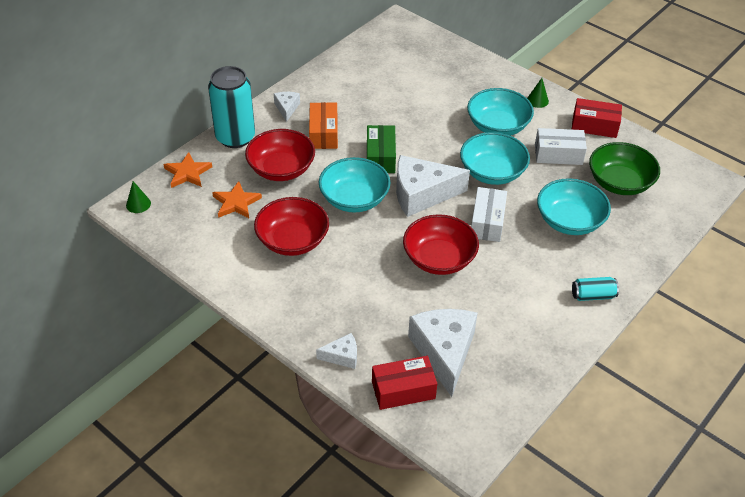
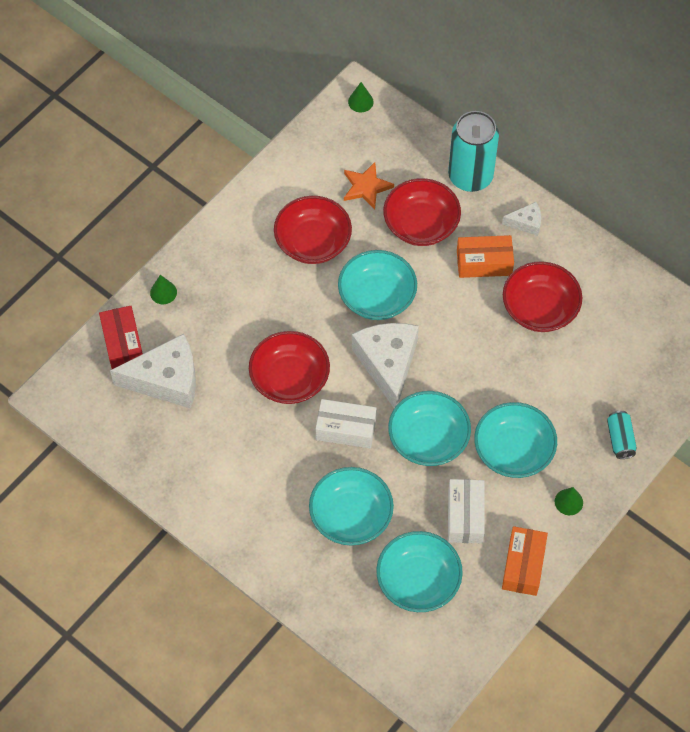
camera: 90 degrees right, 15 degrees up
(187, 173) = (409, 138): orange star -> none
(342, 356) = (163, 292): white cheese -> green cone
(369, 105) = (539, 309): none -> red bowl
(380, 157) = (447, 322): green box -> none
(593, 295) = (239, 527): turquoise can -> turquoise can (620, 439)
(594, 126) = (523, 566): red box -> orange box
(619, 183) = (418, 581): green bowl -> turquoise bowl

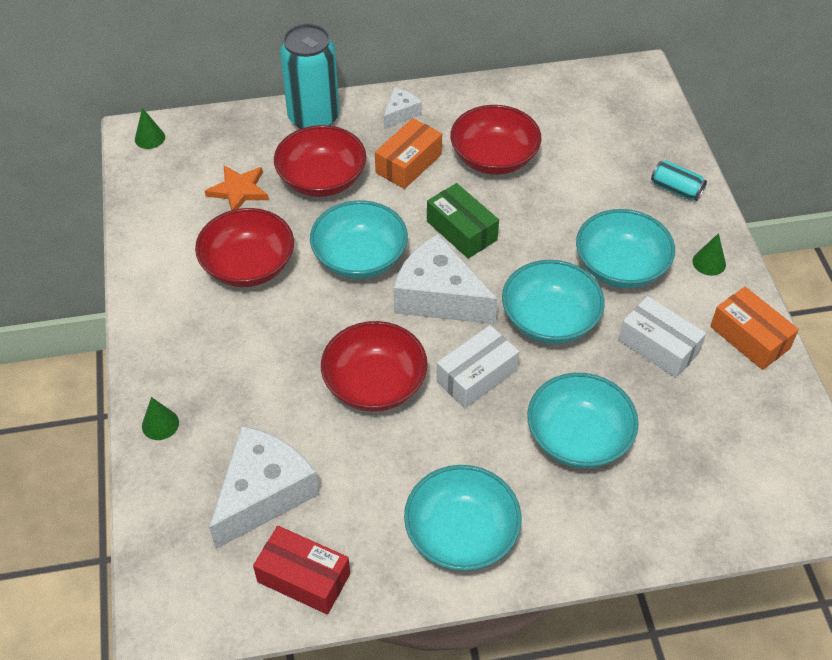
camera: 50 degrees left, 10 degrees down
(123, 344) = (177, 504): red box -> red box (303, 578)
(418, 581) = (699, 430): turquoise bowl -> turquoise bowl (461, 534)
(455, 337) = (461, 230): none -> green box

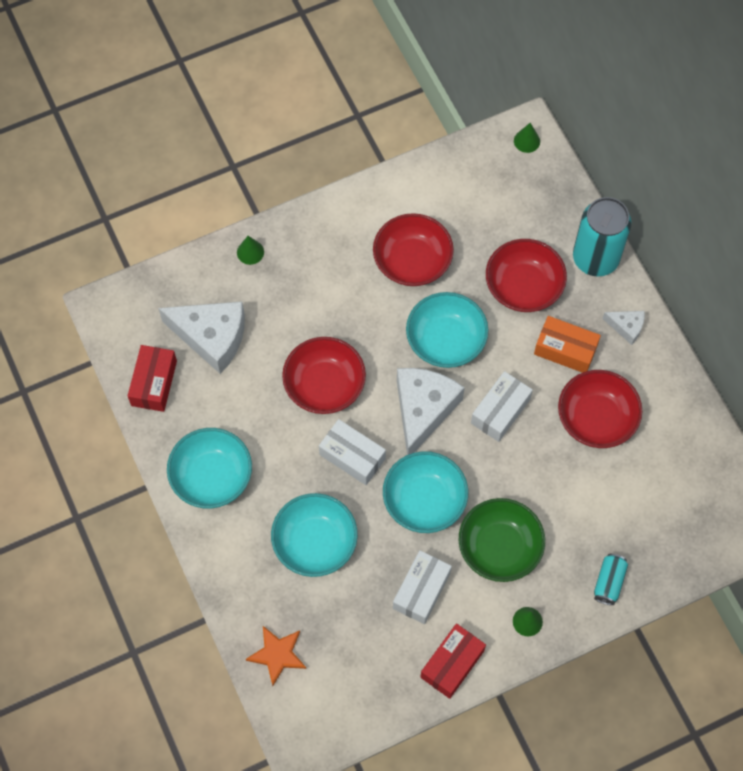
camera: 75 degrees right, 15 degrees up
(239, 190) = (490, 228): orange star -> orange star (277, 655)
(461, 230) = (500, 411): green box -> white box
(620, 267) = (499, 547): turquoise bowl -> green bowl
(749, 337) = (452, 664): orange box -> red box

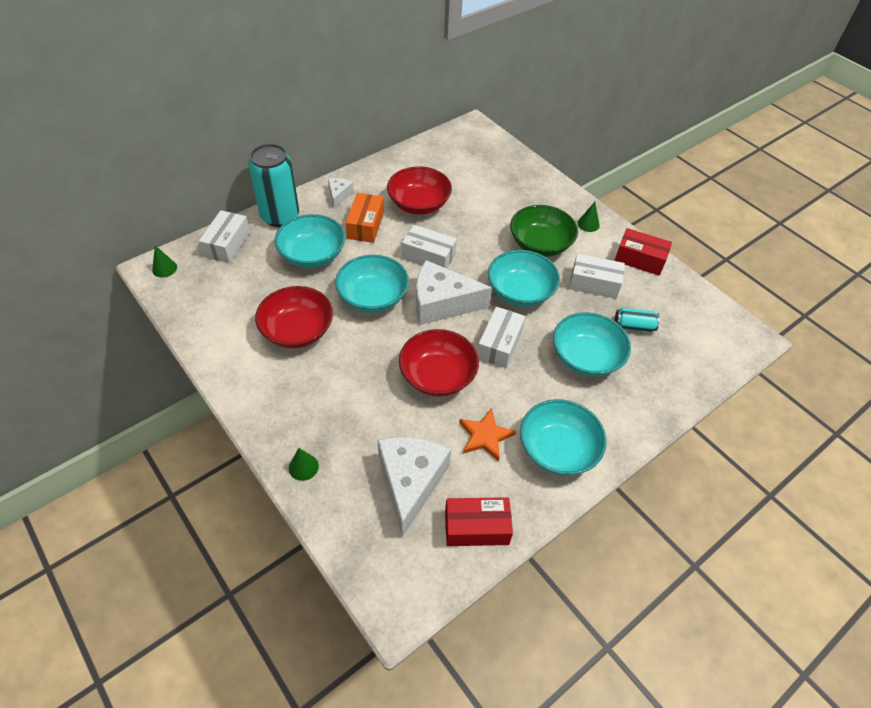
camera: 105 degrees left, 15 degrees down
(277, 655) = (691, 366): orange star -> orange star (485, 436)
(523, 286) = (312, 255): red bowl -> turquoise bowl
(555, 201) = (227, 244): none -> white box
(609, 582) = (541, 188): turquoise can -> turquoise can (633, 326)

